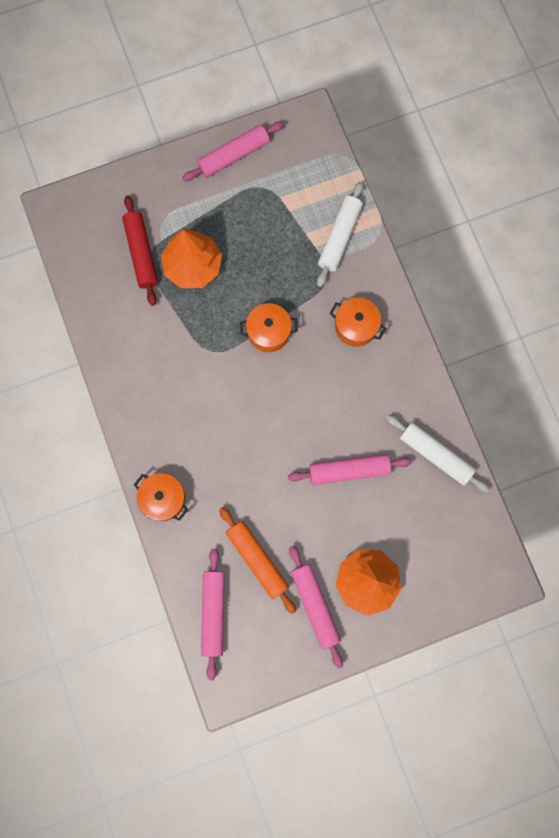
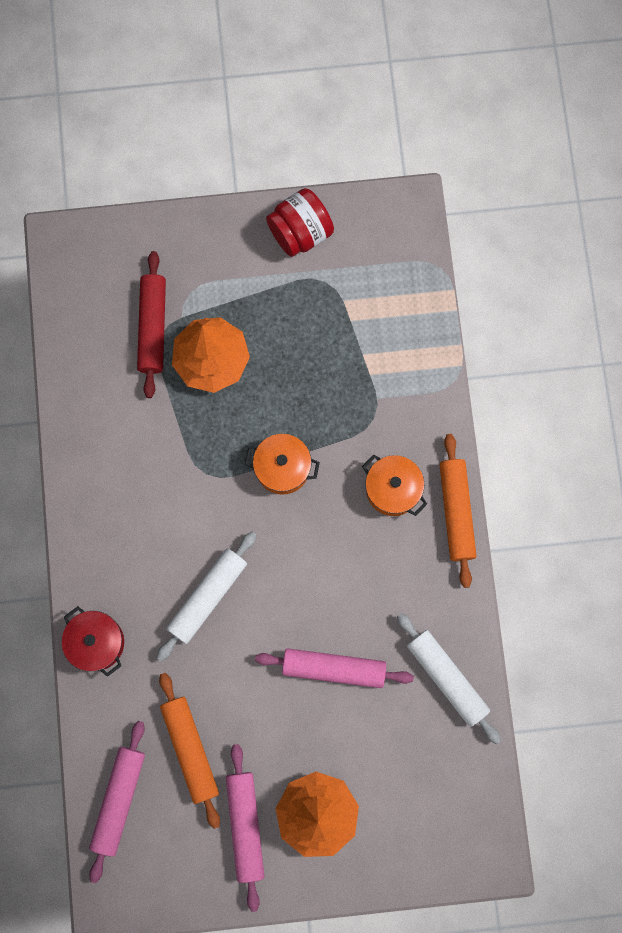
camera: 15 degrees right, 0 degrees up
(163, 499) = (96, 642): orange pot -> red pot
(233, 156) = (300, 232): pink rolling pin -> red jar
(339, 237) = (404, 371): white rolling pin -> white rolling pin (208, 597)
(408, 331) = (456, 512): none -> orange rolling pin

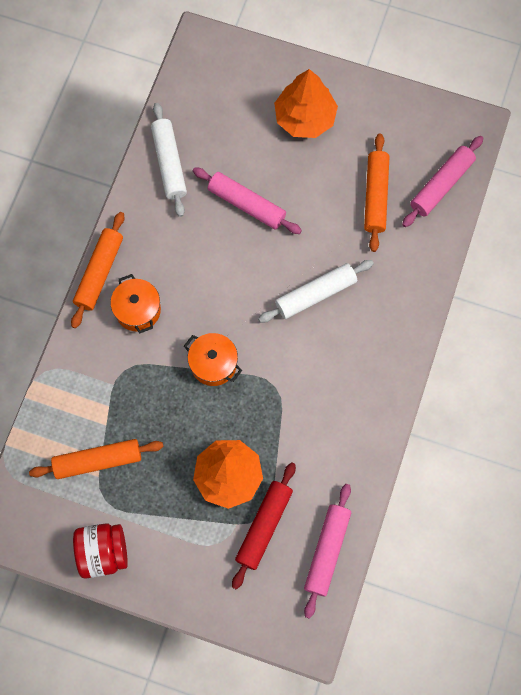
camera: 155 degrees left, 5 degrees down
(96, 642) = (413, 298): red pot -> none
(245, 825) = (358, 131): pink rolling pin -> pink rolling pin (327, 551)
(351, 315) = (98, 460): none -> orange rolling pin

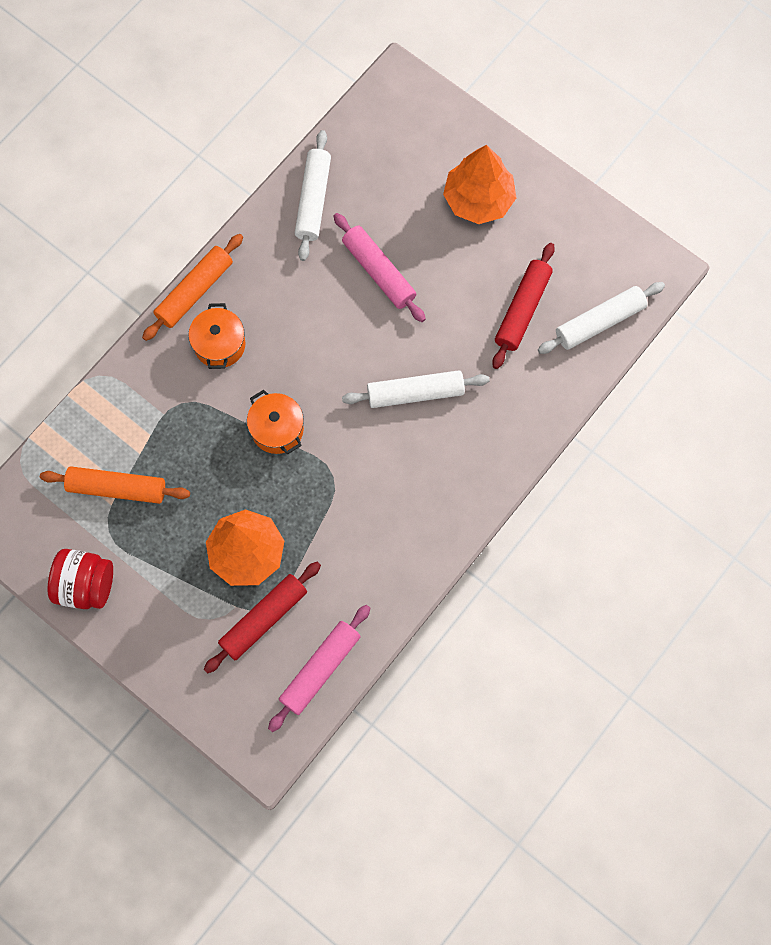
camera: 20 degrees right, 0 degrees up
(376, 196) = (522, 310): orange rolling pin -> red rolling pin
(441, 185) = (599, 322): pink rolling pin -> white rolling pin

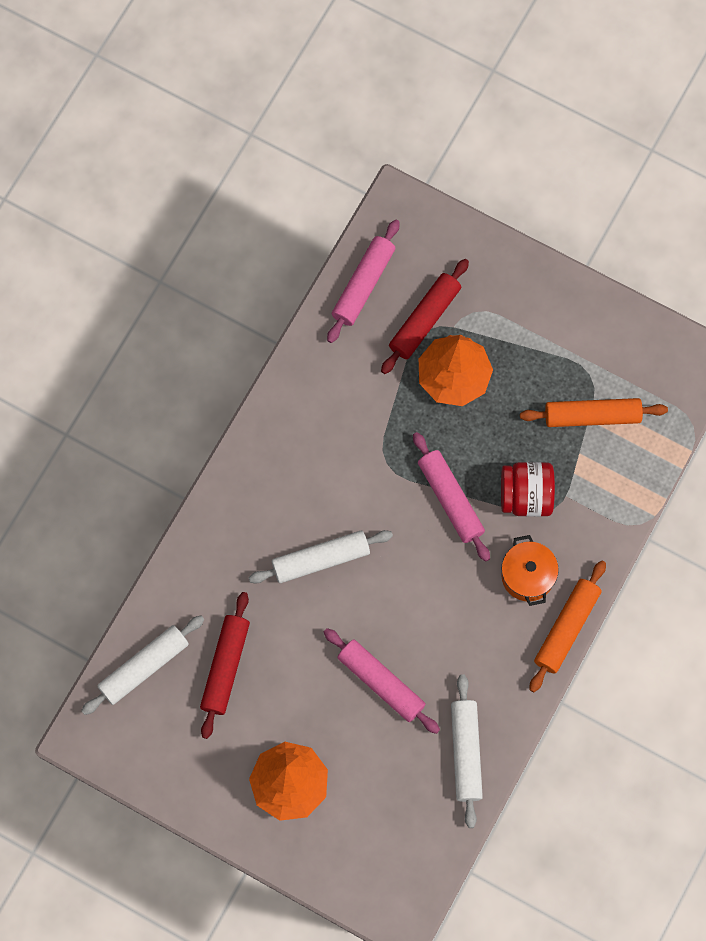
camera: 170 degrees right, 0 degrees up
(86, 585) = (597, 322): red jar -> red jar (526, 496)
(277, 429) = (450, 499): orange pot -> pink rolling pin

